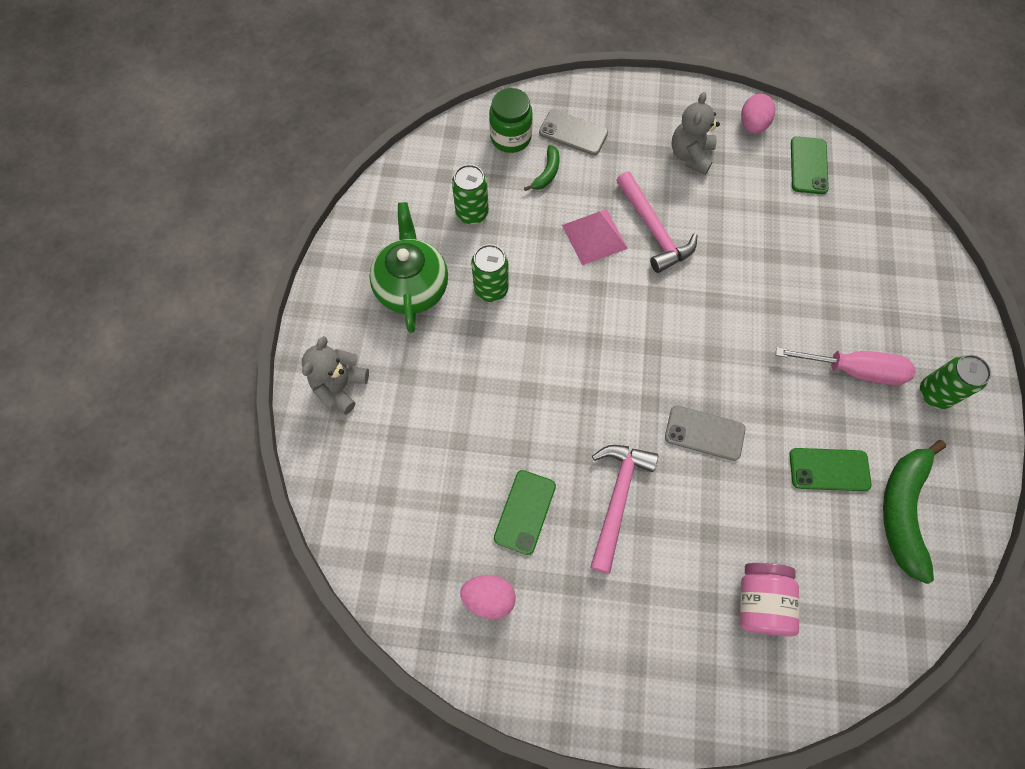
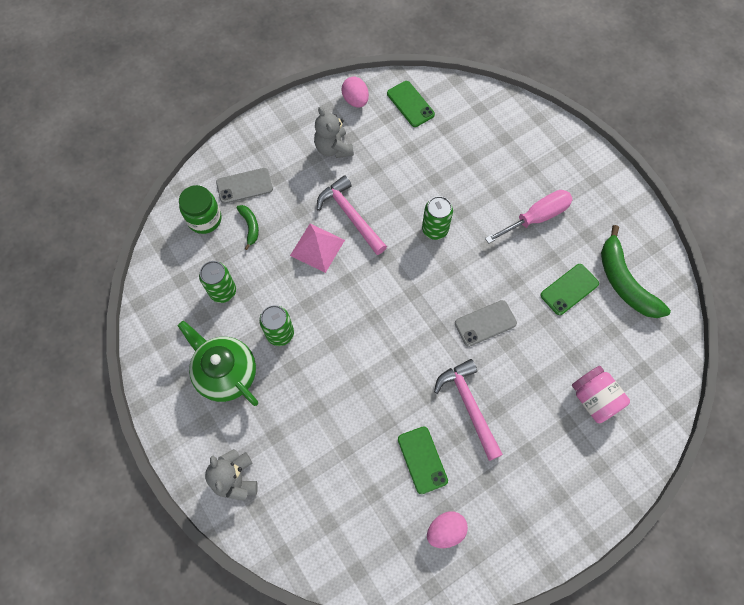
camera: 40 degrees left, 0 degrees up
(653, 230) = (350, 215): pink hammer -> pink hammer turned 150 degrees counterclockwise
(934, 393) = (588, 198): green can -> green can (435, 229)

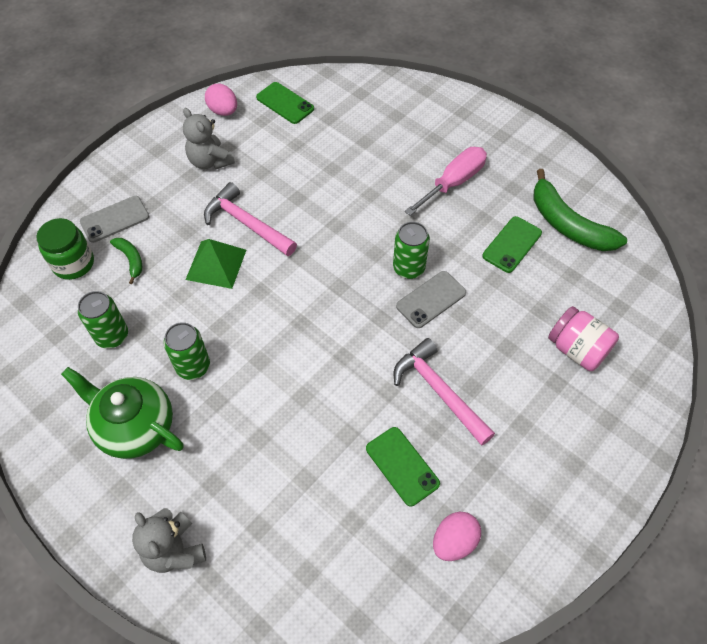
camera: 15 degrees left, 10 degrees down
(317, 247) = (216, 264): pink pyramid -> green pyramid
(435, 229) = (346, 217): green can -> green can (408, 268)

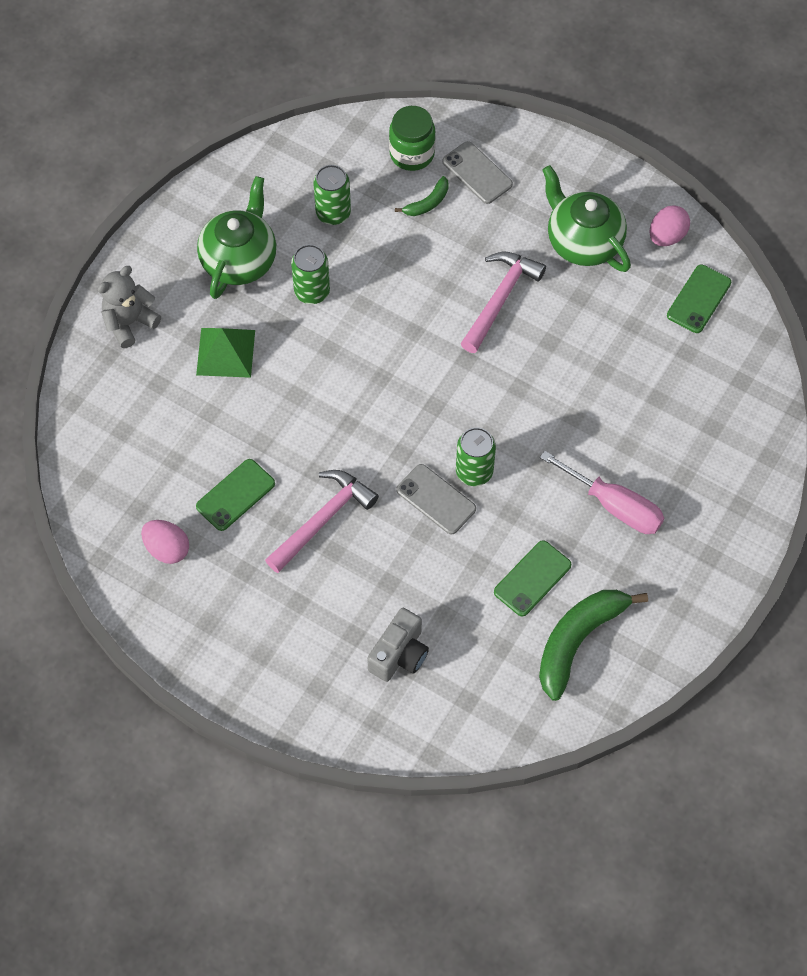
camera: 80 degrees right, 5 degrees up
(210, 161) = (582, 242): grey teddy bear -> green teapot
(216, 264) = (438, 282): green pyramid -> green pyramid (226, 352)
(512, 244) = (532, 578): green phone -> green phone turned 75 degrees counterclockwise
(577, 349) = (399, 654): pink jar -> grey camera

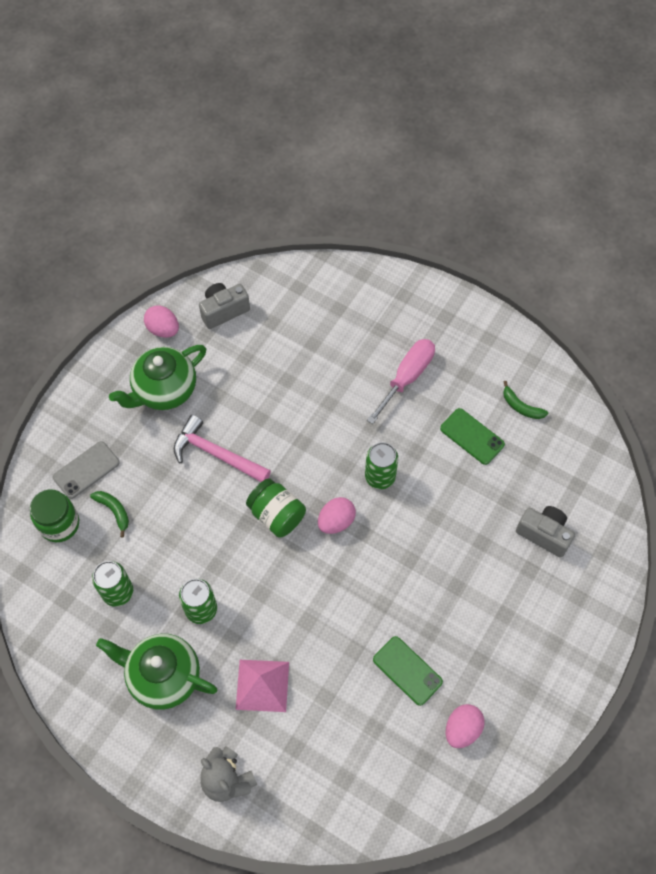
camera: 90 degrees left, 0 degrees up
(226, 352) = (262, 685): green pyramid -> pink pyramid
(323, 520) = (428, 595): pink hammer -> none
(416, 424) = (336, 521): none -> pink egg
(423, 362) = (276, 515): none -> green jar
(436, 499) = (406, 506): grey phone -> none
(577, 640) = (521, 407): green banana -> green banana, size x0.49
(698, 299) = (224, 311): green phone -> grey camera

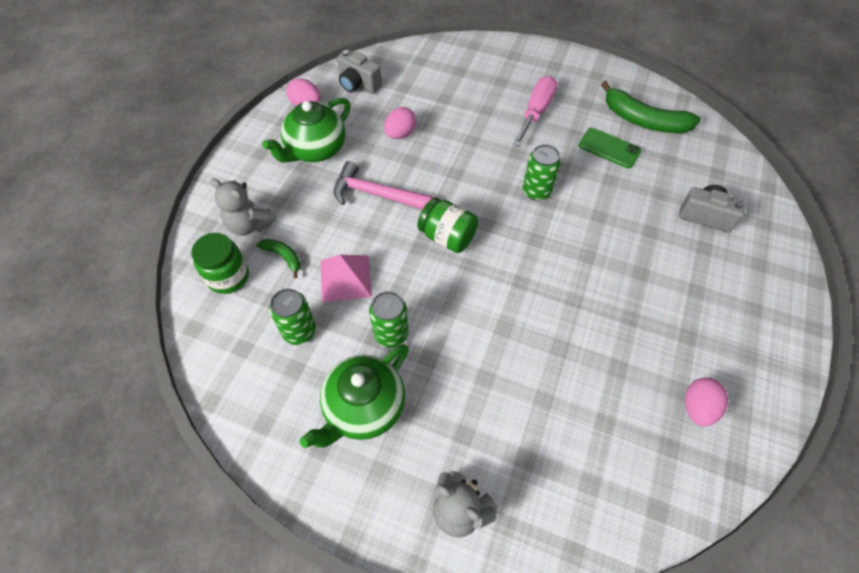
camera: 10 degrees left, 5 degrees down
(86, 470) = (249, 225): grey phone -> grey teddy bear
(163, 676) = (363, 408): green teapot -> green teapot turned 60 degrees counterclockwise
(224, 311) = (358, 84): grey camera -> grey camera turned 105 degrees counterclockwise
(262, 685) = (473, 399): pink pyramid -> pink pyramid (345, 278)
(336, 521) = (506, 234): pink egg -> pink egg (400, 134)
(407, 670) = (620, 359): green phone -> none
(521, 407) = (643, 120): green banana -> green banana, size x2.04

